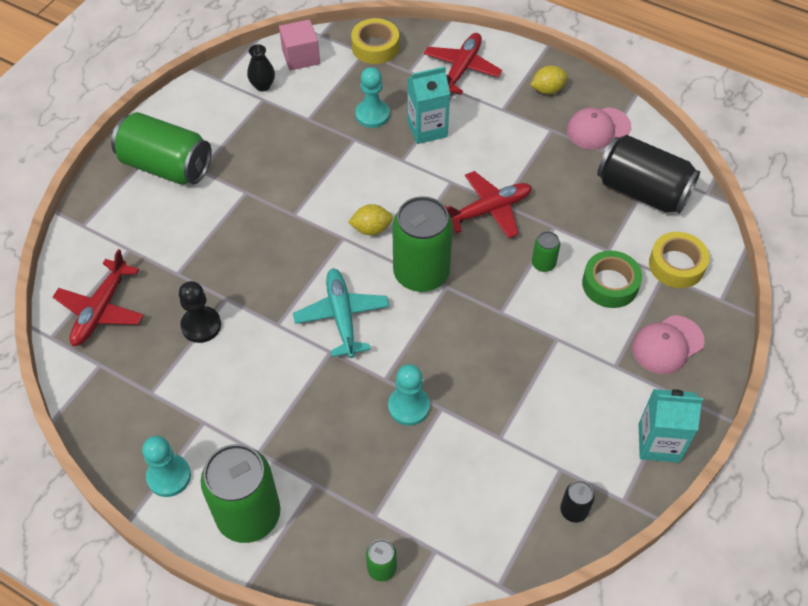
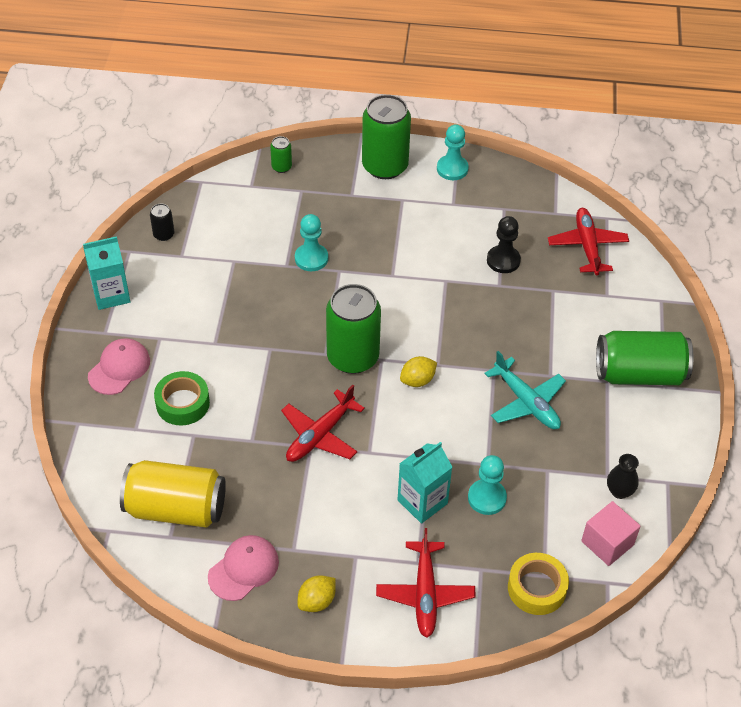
camera: 155 degrees right, 5 degrees down
(342, 317) = (398, 302): turquoise plane -> turquoise plane (526, 402)
(543, 264) = (249, 401): green can -> none
(642, 191) = (176, 508): black can -> yellow can
(676, 265) = (125, 442): yellow tape -> none

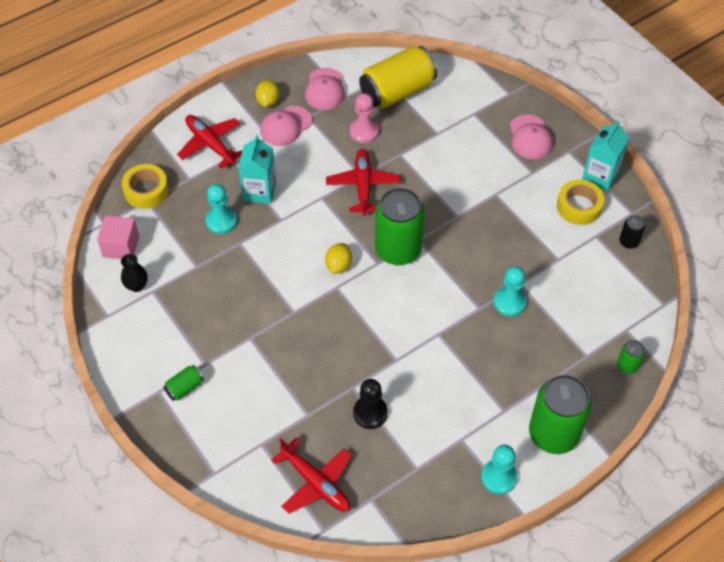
camera: 140 degrees right, 5 degrees up
(163, 285) = (579, 206): none -> yellow tape
(182, 403) = (466, 145): green tape -> none
(258, 489) = (364, 131): none -> pink pawn
(328, 555) = (286, 126): none -> pink cap
(526, 402) = (250, 304): turquoise plane -> none
(639, 374) = (184, 388): green can -> green can, size x0.44

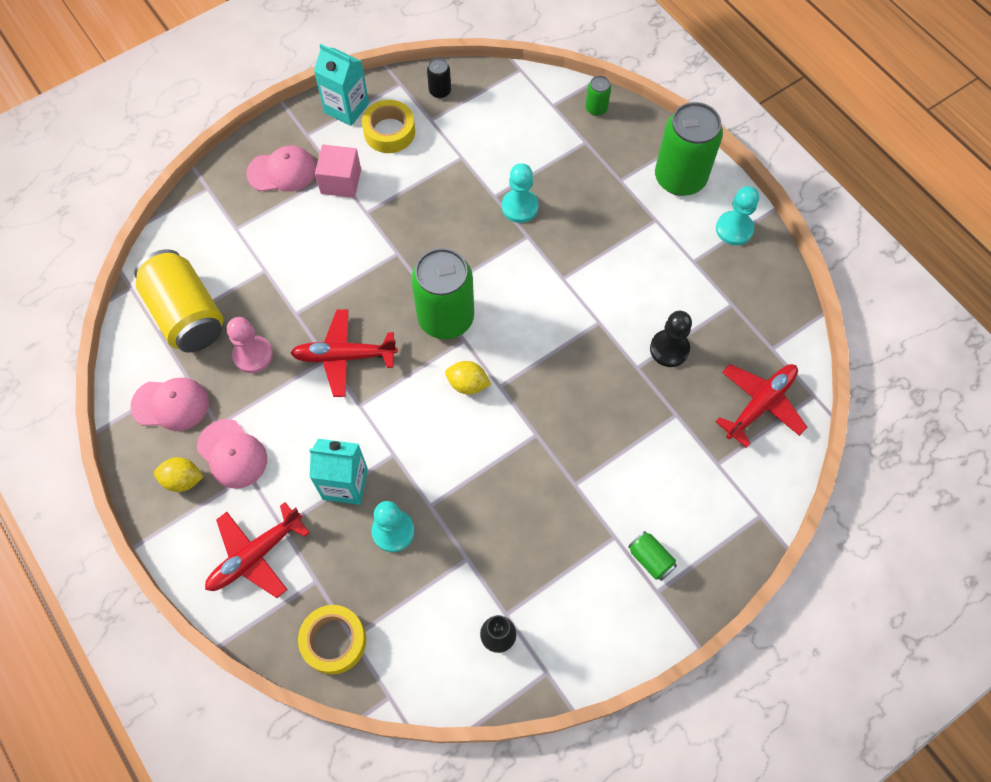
camera: 90 degrees left, 10 degrees up
(121, 246) = (432, 667): pink cube -> pink cube (341, 181)

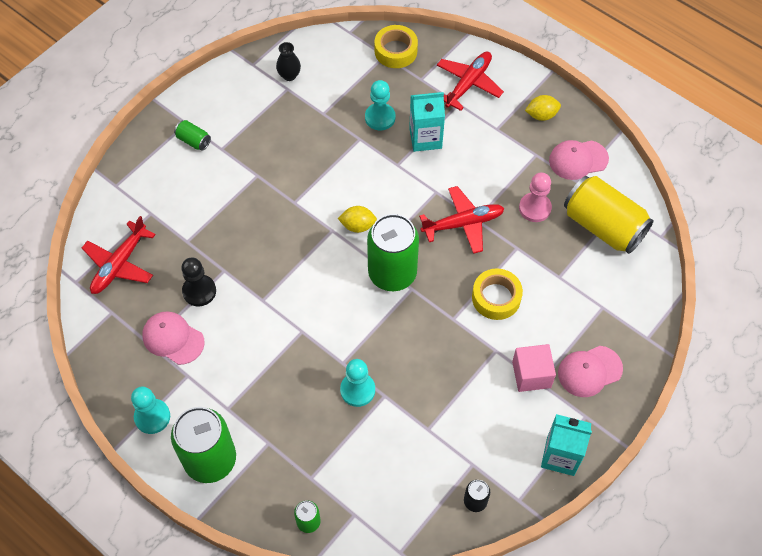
camera: 165 degrees right, 5 degrees down
(232, 454) = (515, 138): pink cap -> pink cap (173, 338)
(389, 132) = (507, 439): yellow tape -> yellow tape (496, 298)

